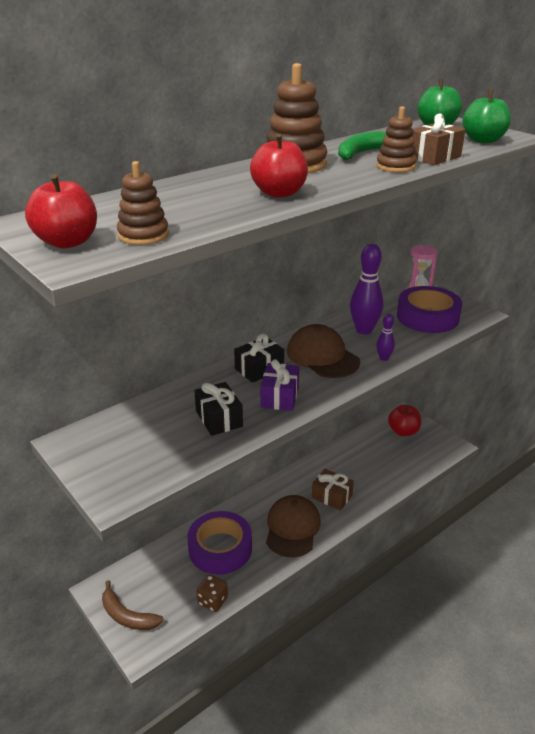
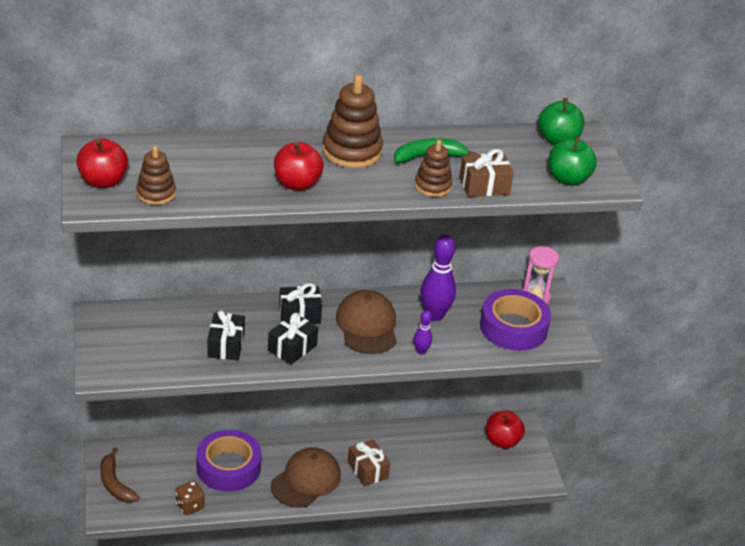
camera: 25 degrees right, 5 degrees up
(279, 397) = (292, 348): purple gift -> black gift

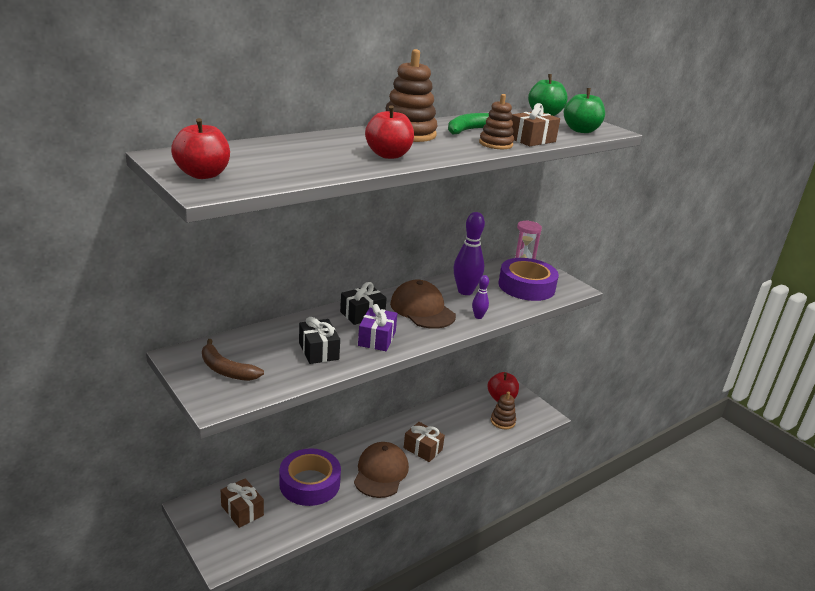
camera: 25 degrees left, 10 degrees down
(115, 483) = (214, 532): brown banana -> brown banana (226, 370)
(150, 472) = (242, 510): none -> brown gift
(156, 194) = (266, 176): brown stacking toy -> brown stacking toy (502, 421)
(189, 506) = (296, 527): brown dice -> none
(292, 348) = (377, 339): black gift -> purple gift

